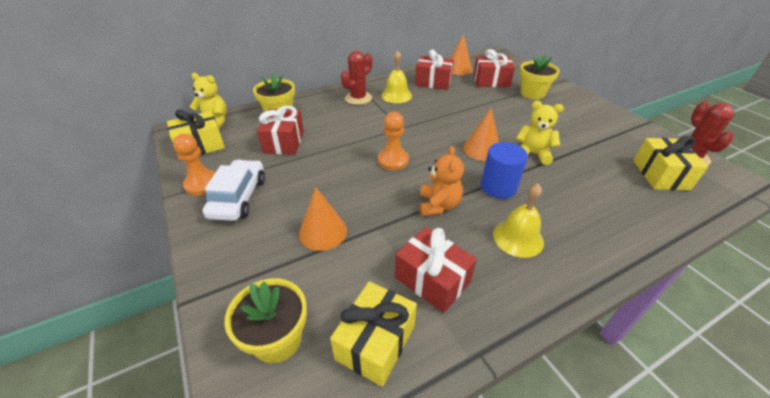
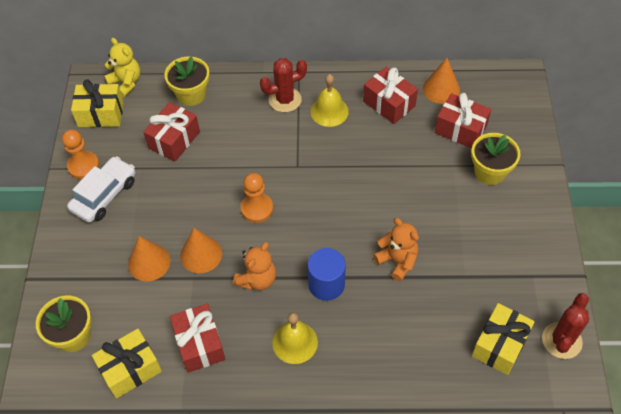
camera: 30 degrees right, 15 degrees up
(482, 149) = (352, 232): orange cone -> orange cone (201, 254)
(532, 154) = (397, 261): yellow teddy bear -> orange teddy bear

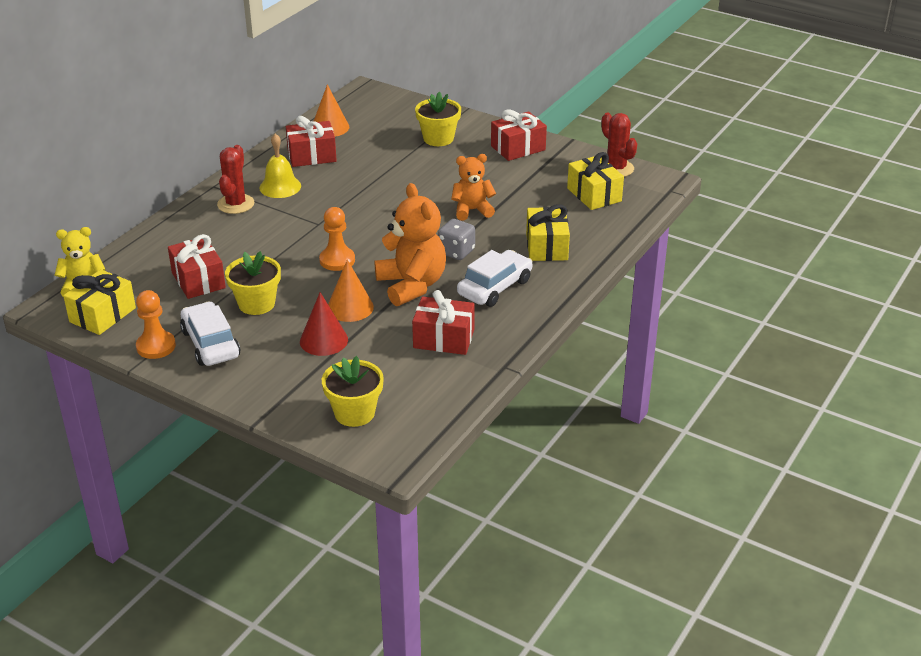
camera: 60 degrees left, 20 degrees down
(130, 369) = (428, 387): yellow gift -> yellow gift (547, 247)
(149, 262) = (323, 340): orange cone -> red cone
(191, 94) = (156, 252): yellow flower pot -> yellow flower pot (256, 304)
(257, 279) = (412, 285): orange teddy bear -> orange teddy bear, size x1.61
(295, 342) = (494, 287): yellow bell -> white car
(326, 284) = (456, 252): blue cylinder -> grey dice
(460, 129) = (381, 135): red gift -> red gift (518, 148)

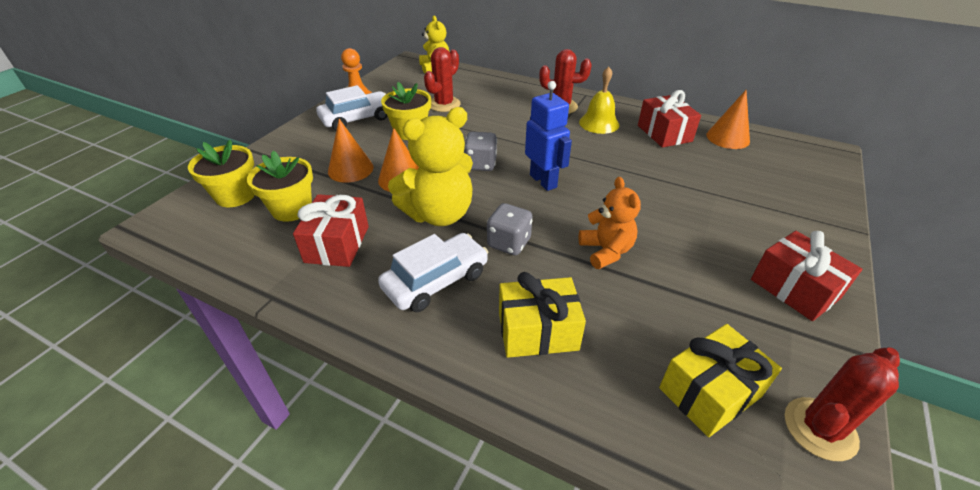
camera: 85 degrees right, 5 degrees up
(102, 315) = (400, 77): yellow gift -> none
(198, 280) = (444, 104): red gift -> red cactus
(323, 340) = (350, 169): red cone -> orange cone
(337, 260) = (480, 164): orange pawn -> grey dice
(374, 228) = (543, 181): none -> blue robot
(412, 285) = (439, 214): orange teddy bear -> yellow teddy bear
(438, 138) = (762, 212): yellow flower pot -> yellow flower pot (292, 209)
(494, 287) = (436, 280): white car -> white car turned 75 degrees counterclockwise

